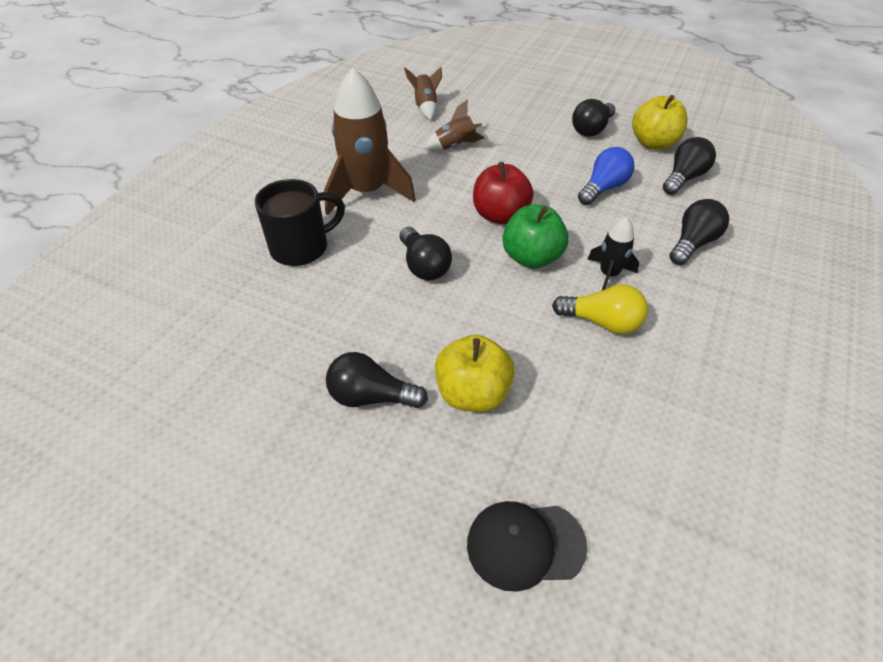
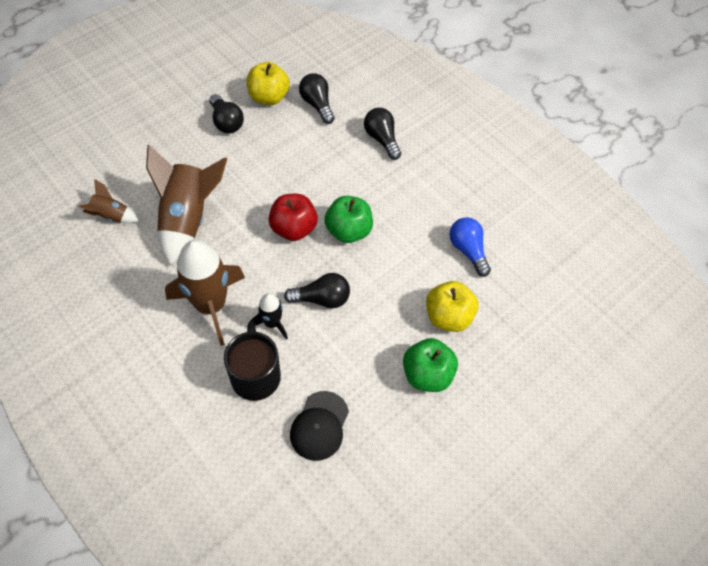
camera: 70 degrees left, 10 degrees up
(371, 397) = (427, 374): black light bulb -> green apple
(455, 146) = (188, 219): brown rocket -> brown rocket, size x1.99
(525, 544) = (552, 334): black cap -> black cap (319, 426)
(602, 322) = (423, 223): yellow light bulb -> none
(603, 188) = (300, 154): blue light bulb -> blue light bulb (467, 250)
(609, 274) = (386, 197): black rocket -> black rocket (272, 323)

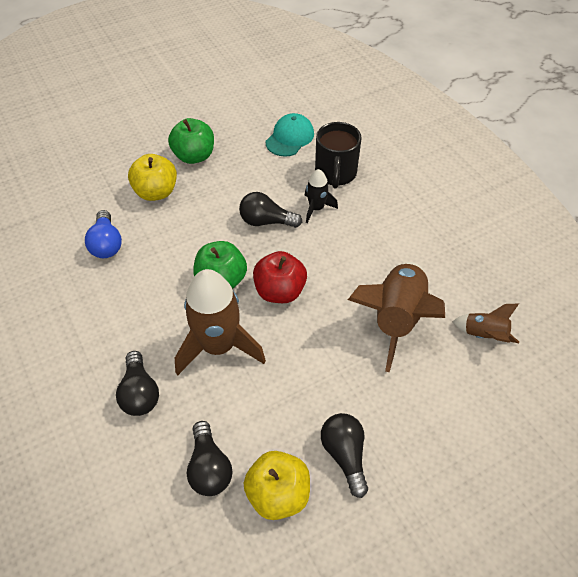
camera: 165 degrees left, 5 degrees down
(211, 306) = (372, 230): brown rocket -> brown rocket (218, 346)
(319, 426) = (290, 138): black cap -> turquoise cap

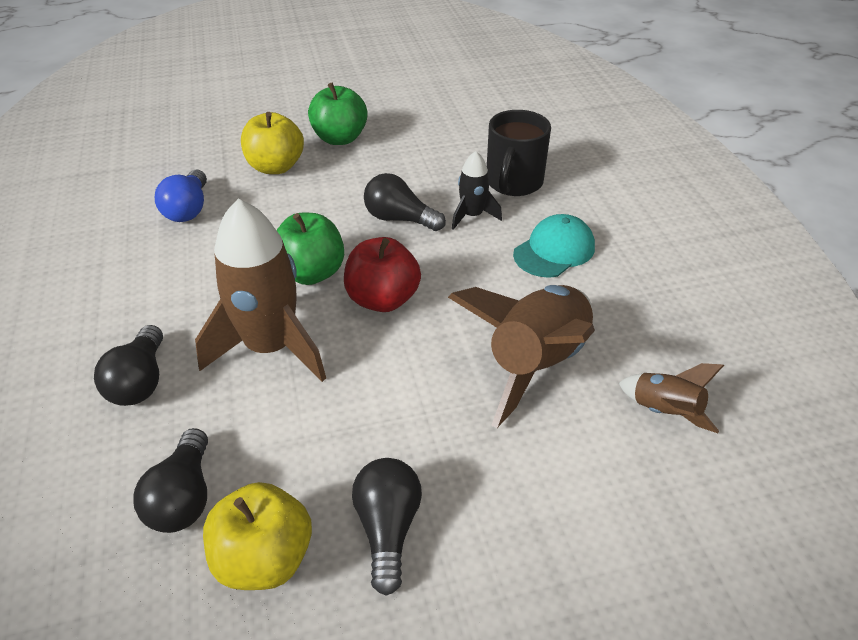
camera: 15 degrees right, 10 degrees down
(290, 138) = (468, 137): turquoise cap -> turquoise cap (554, 250)

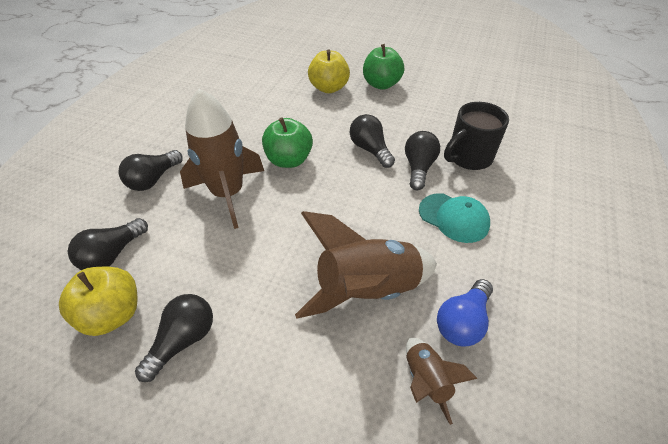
camera: 35 degrees right, 5 degrees up
(188, 209) = (262, 95): blue light bulb -> blue light bulb (462, 322)
(382, 299) = (313, 196): red apple -> none
(472, 216) = (418, 168): black rocket -> black light bulb
(554, 250) = (453, 218): turquoise cap -> turquoise cap turned 45 degrees clockwise

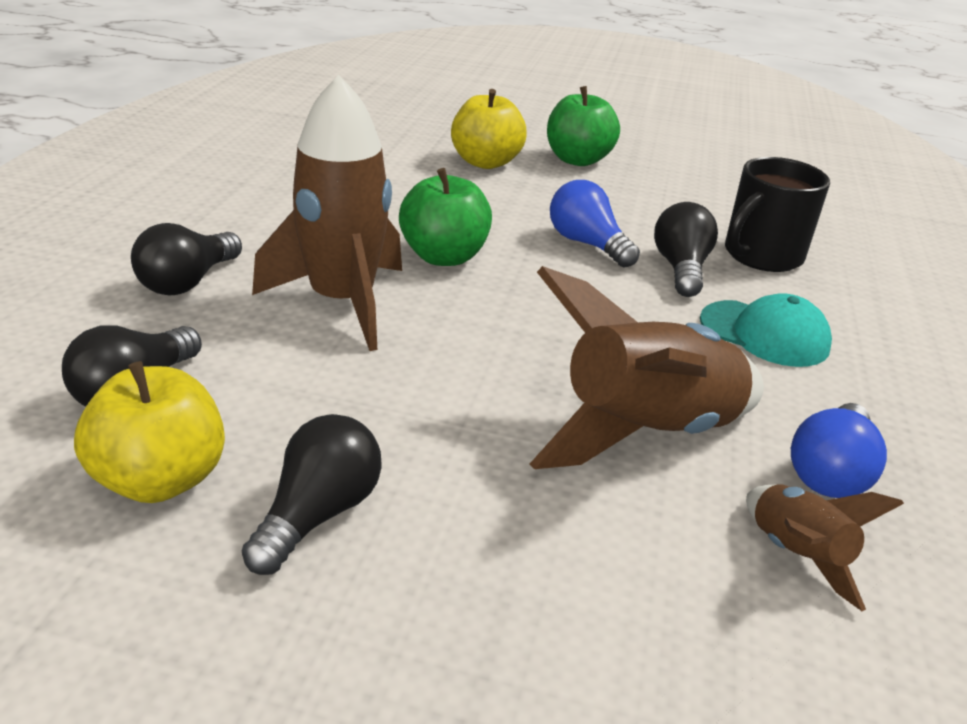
camera: 10 degrees left, 15 degrees down
(370, 149) = (587, 244): black light bulb -> blue light bulb

